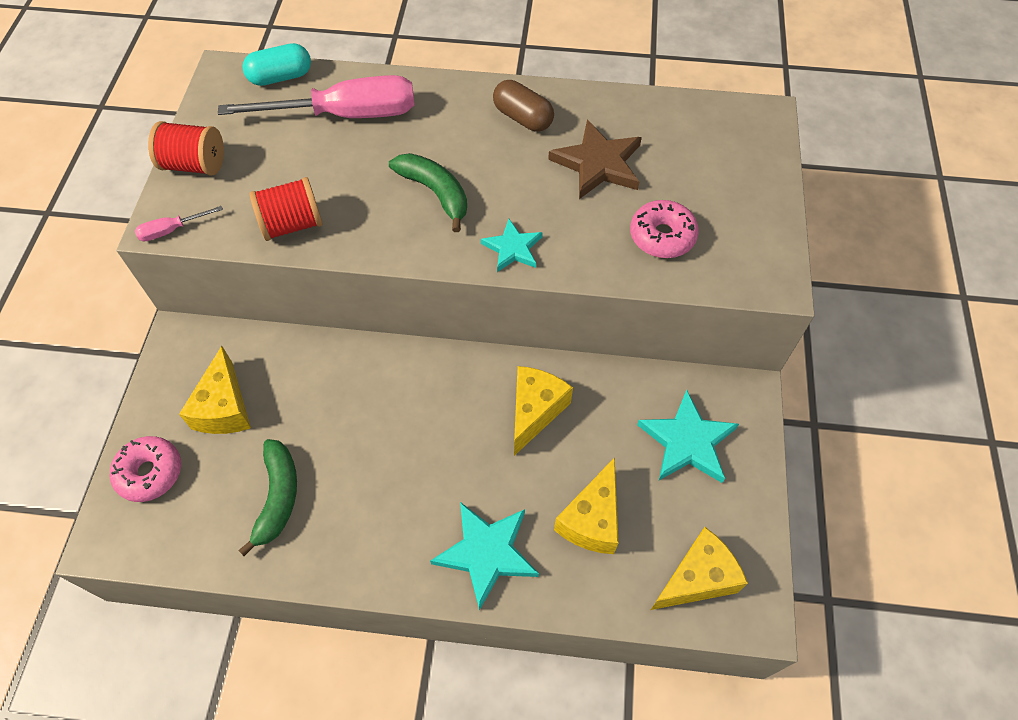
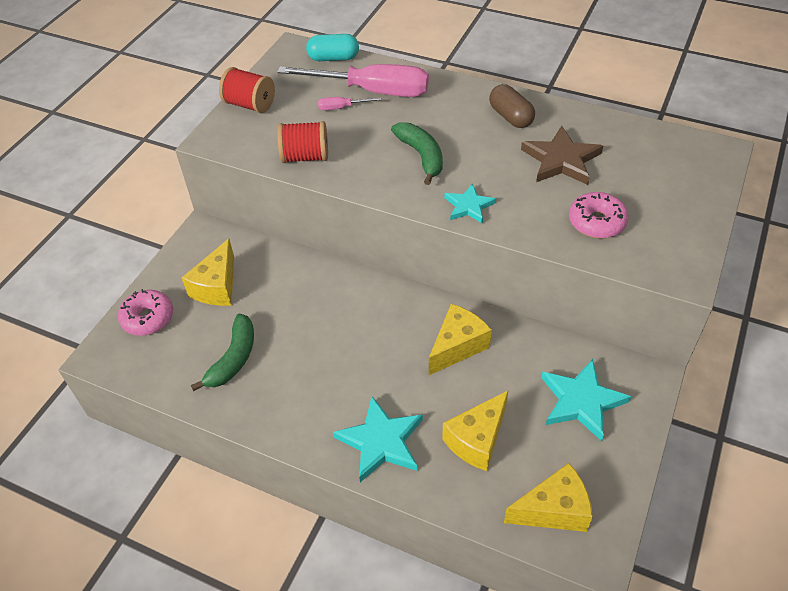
camera: 20 degrees right, 10 degrees down
(172, 230) = (218, 144): pink screwdriver -> pink screwdriver (342, 108)

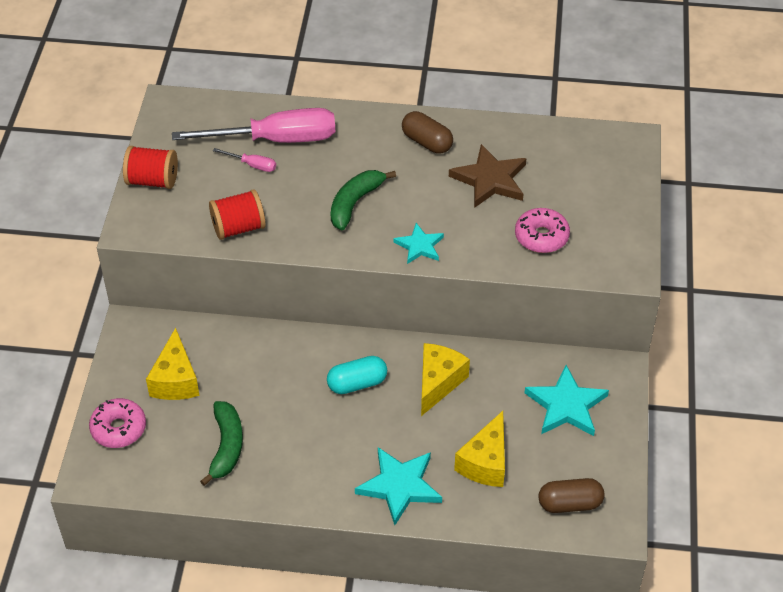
camera: 20 degrees left, 0 degrees up
(333, 58) = (217, 108): turquoise capsule -> turquoise capsule (357, 383)
(342, 108) = (252, 165): pink screwdriver -> pink screwdriver turned 135 degrees counterclockwise
(421, 156) = (355, 203): green banana -> green banana turned 105 degrees counterclockwise
(553, 510) = (569, 503): yellow cheese -> brown capsule

